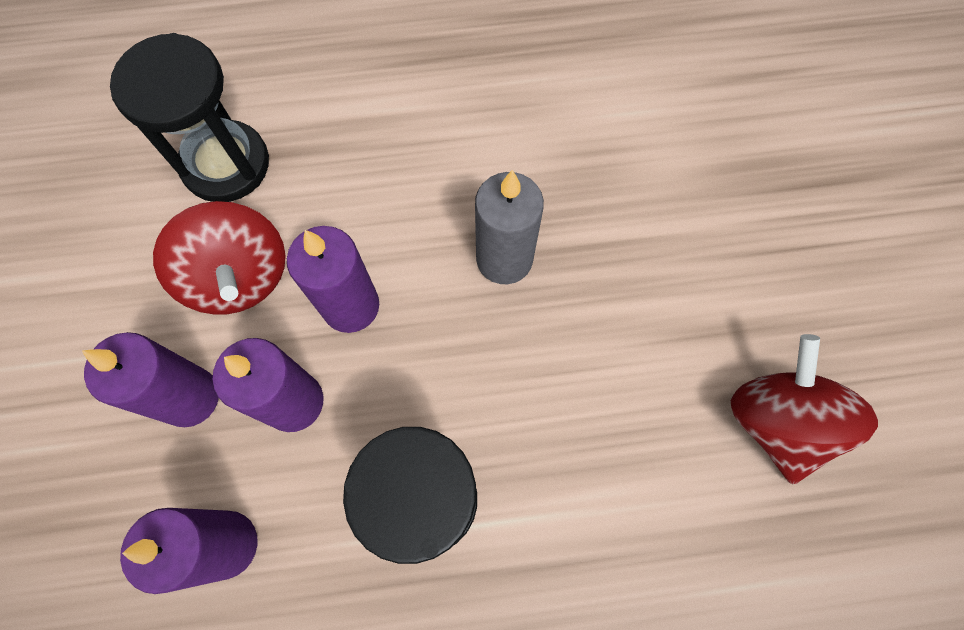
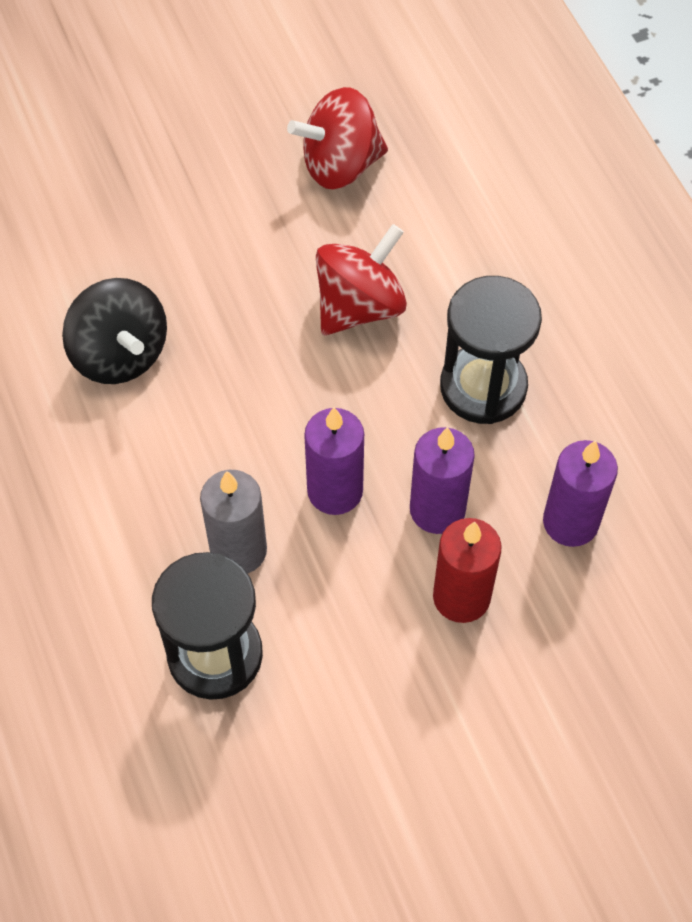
camera: 105 degrees left, 10 degrees down
(190, 397) = (461, 597): purple candle -> red candle
(239, 277) = (334, 597): red spinning top -> red spinning top (359, 306)
(504, 259) = (253, 379): grey candle -> grey candle (238, 550)
(565, 145) = (120, 354): none -> black spinning top

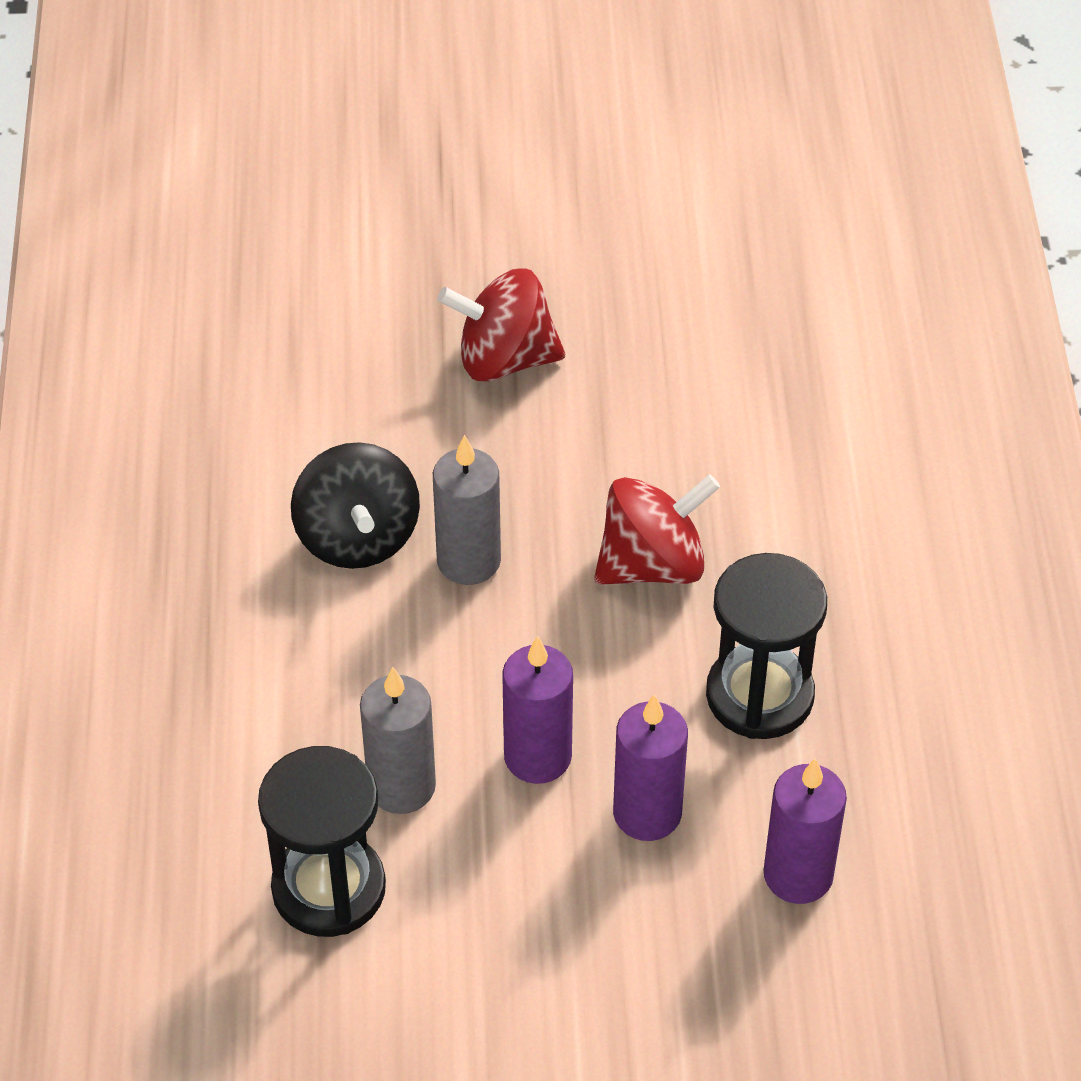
camera: 20 degrees right, 10 degrees down
(216, 347) = (468, 561): none -> grey candle
(340, 165) = (697, 402): red spinning top -> red spinning top (504, 359)
(461, 597) = (634, 916): red candle -> none

